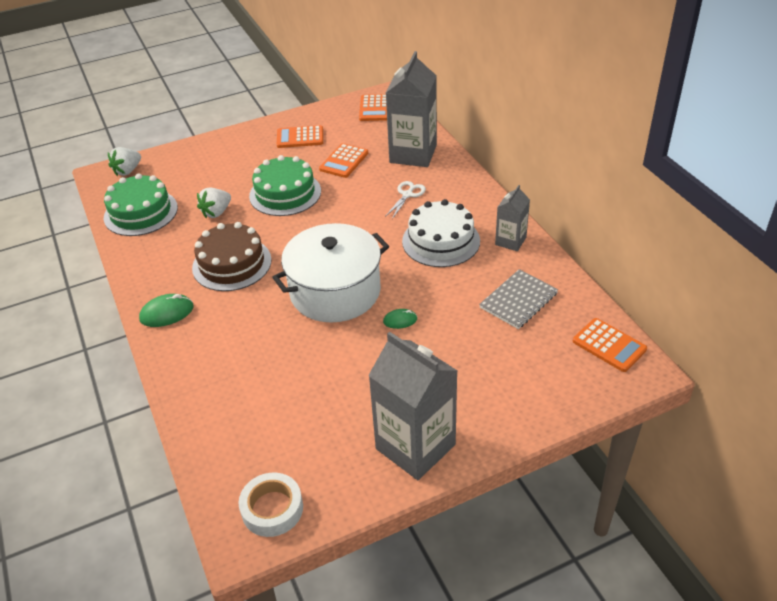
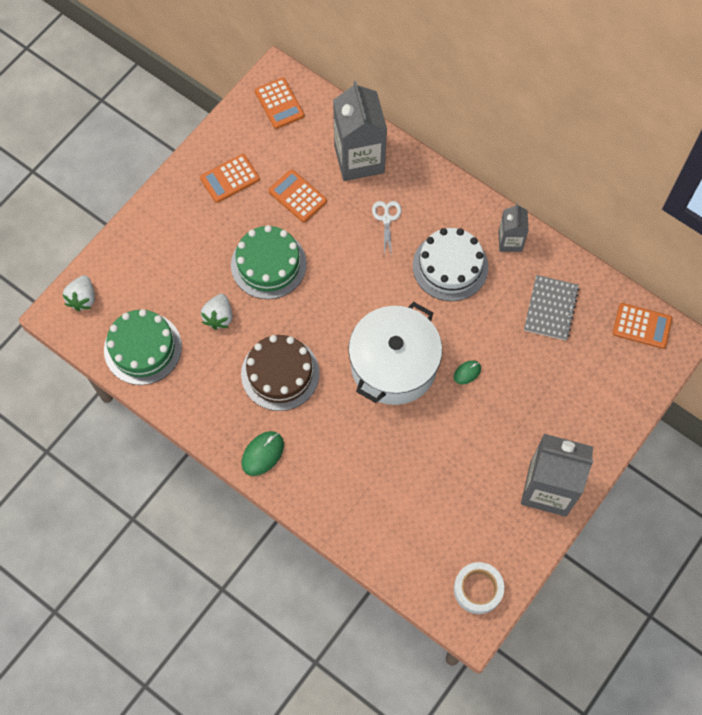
camera: 30 degrees left, 25 degrees up
(344, 161) = (297, 196): orange calculator -> orange calculator turned 135 degrees clockwise

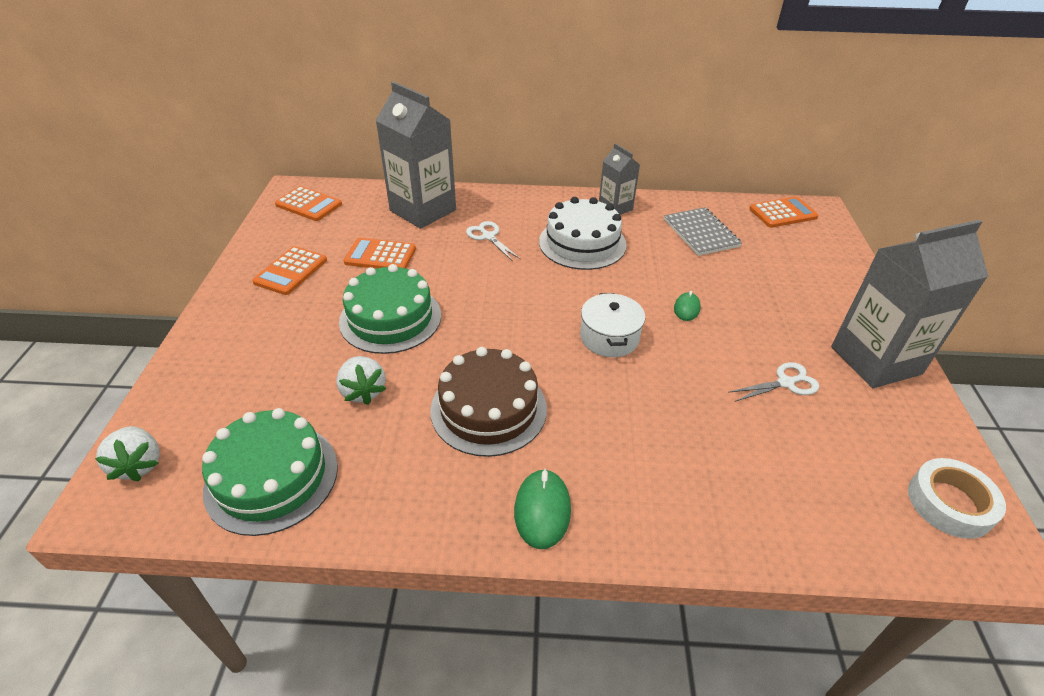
camera: 35 degrees left, 25 degrees down
(393, 365) = (609, 337): white pot -> white pot, size x0.52
(471, 466) = (785, 383): none -> white scissors

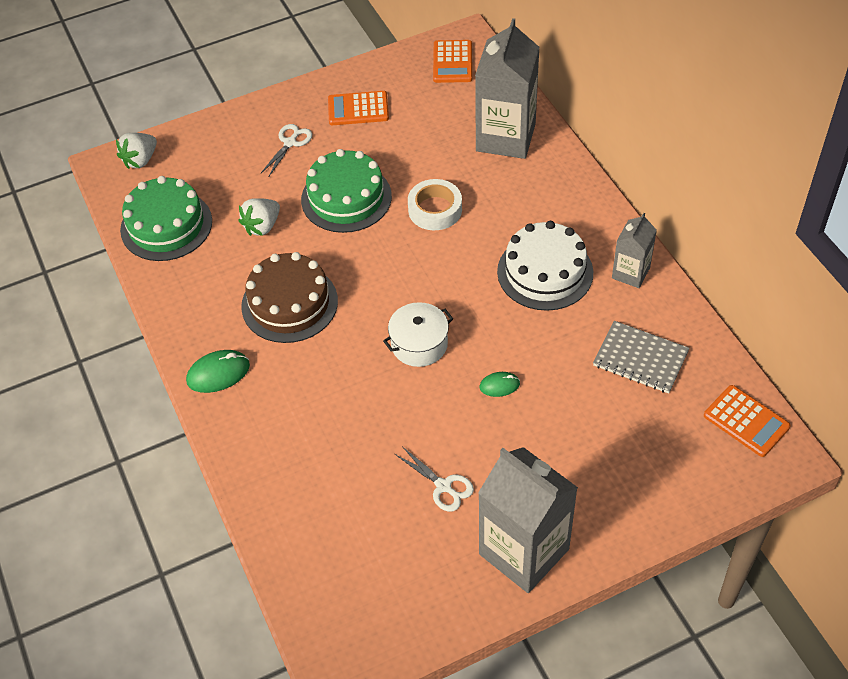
camera: 65 degrees right, 10 degrees up
(380, 256) = (417, 148): orange calculator -> none
(488, 236) = (501, 201): white scissors -> white scissors (290, 143)
(701, 233) = (640, 359): grey notebook -> grey notebook turned 75 degrees clockwise
(949, 503) = (368, 627): white tape -> white tape (435, 210)

